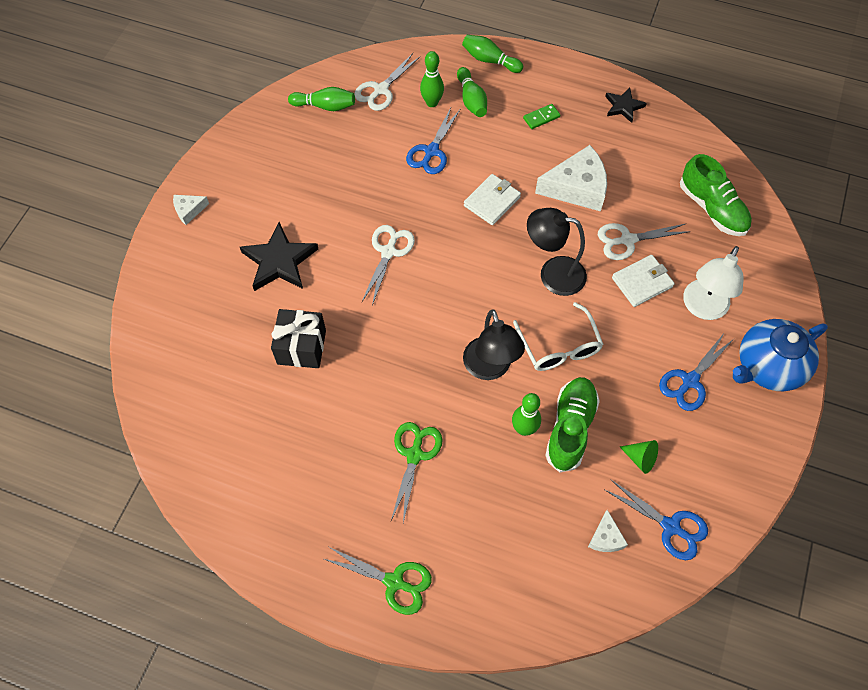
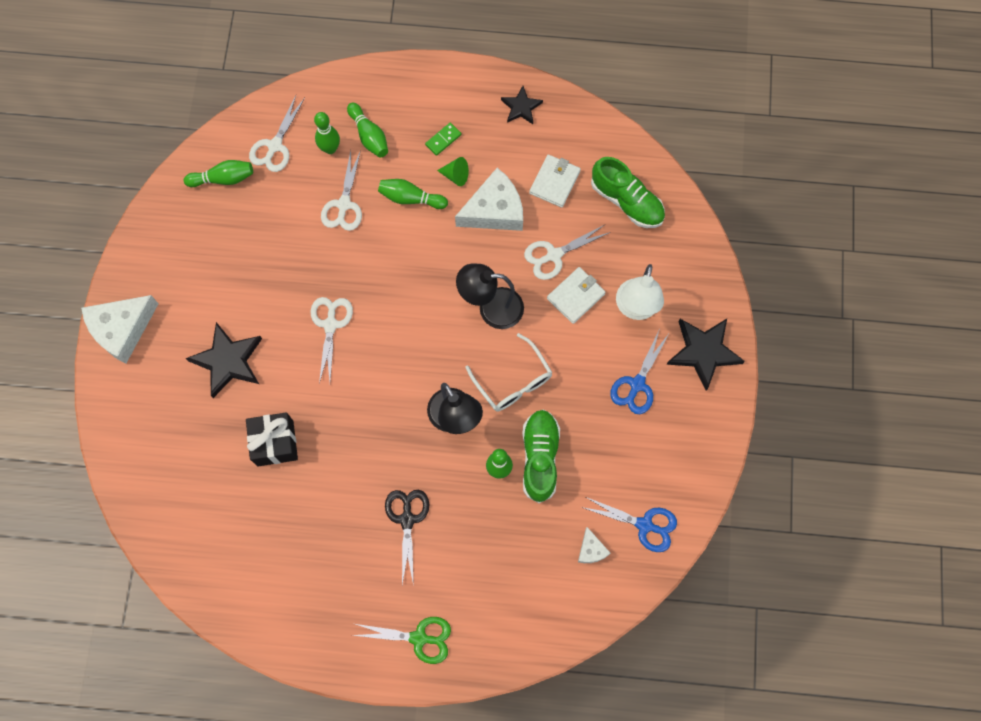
camera: 15 degrees left, 10 degrees up
(189, 210) = (122, 329): white cheese -> white cheese, size x2.08
(414, 455) = (407, 519): green scissors -> black scissors
(431, 151) = (344, 205): blue scissors -> white scissors
(490, 60) = (376, 85): green bowling pin -> green bowling pin (410, 198)
(492, 201) = (416, 245): white wallet -> white wallet (554, 182)
(640, 458) = (607, 469): green cone -> green cone (456, 175)
(767, 366) = (703, 352): blue teapot -> black star

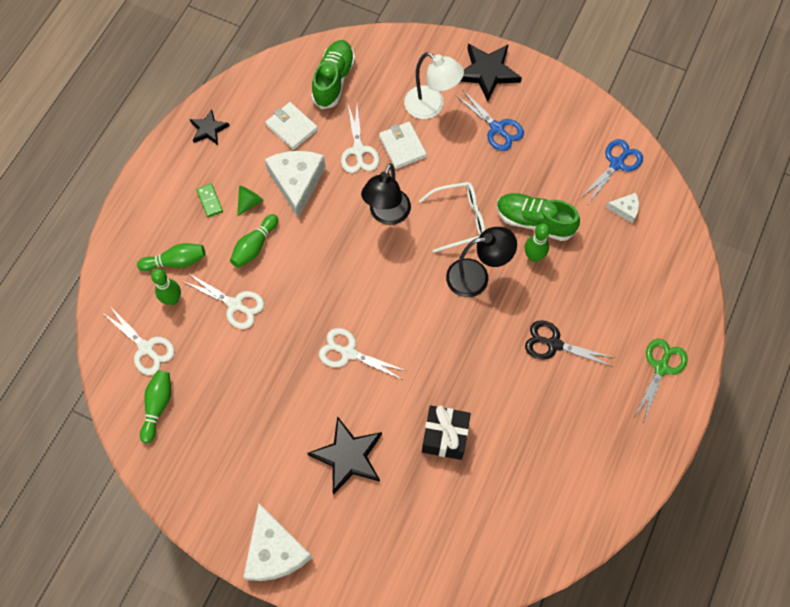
camera: 70 degrees left, 5 degrees down
(626, 201) = (333, 80): green shoe -> green shoe turned 45 degrees counterclockwise

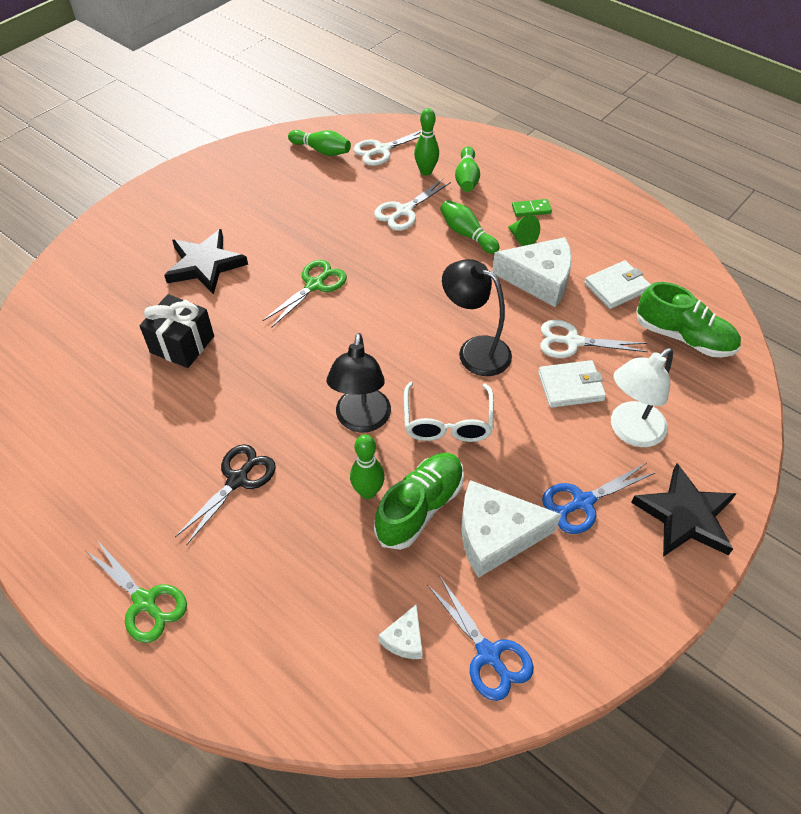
camera: 105 degrees right, 15 degrees down
(208, 129) = (624, 220): black star -> none
(275, 551) = (148, 202): white cheese -> white cheese (496, 535)
(348, 353) = (315, 285): white scissors -> green scissors

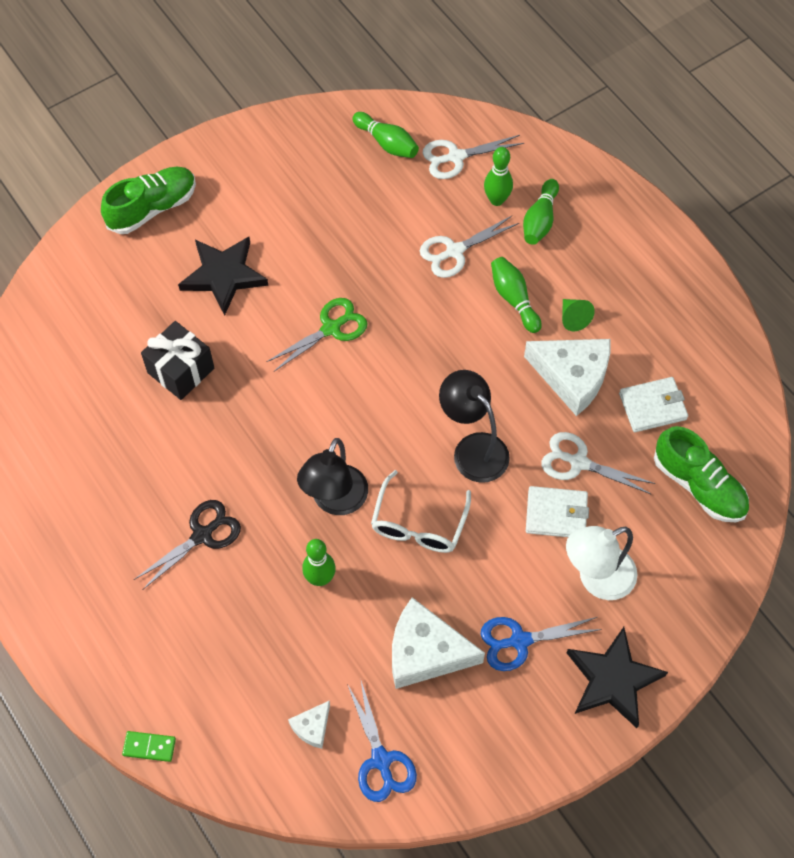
camera: 15 degrees right, 10 degrees up
(145, 602) = (96, 634): green scissors -> none
(420, 507) = (364, 607): green shoe -> green shoe (152, 208)
(531, 209) = (598, 281): green domino -> green domino (149, 747)

